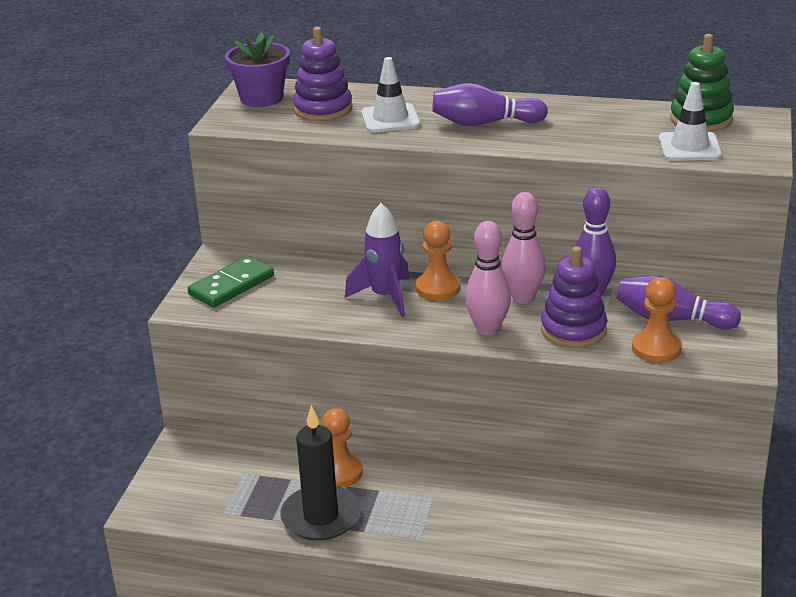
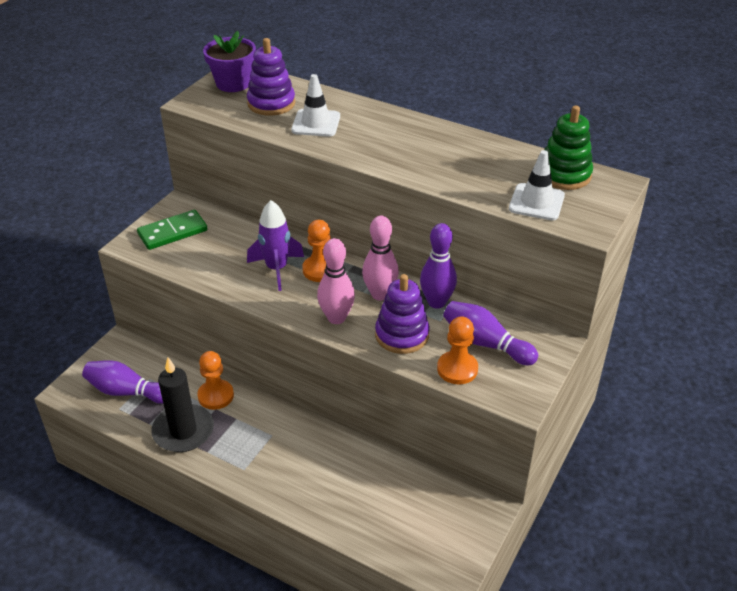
camera: 15 degrees right, 10 degrees up
(484, 123) = (385, 142): purple bowling pin -> purple bowling pin (127, 392)

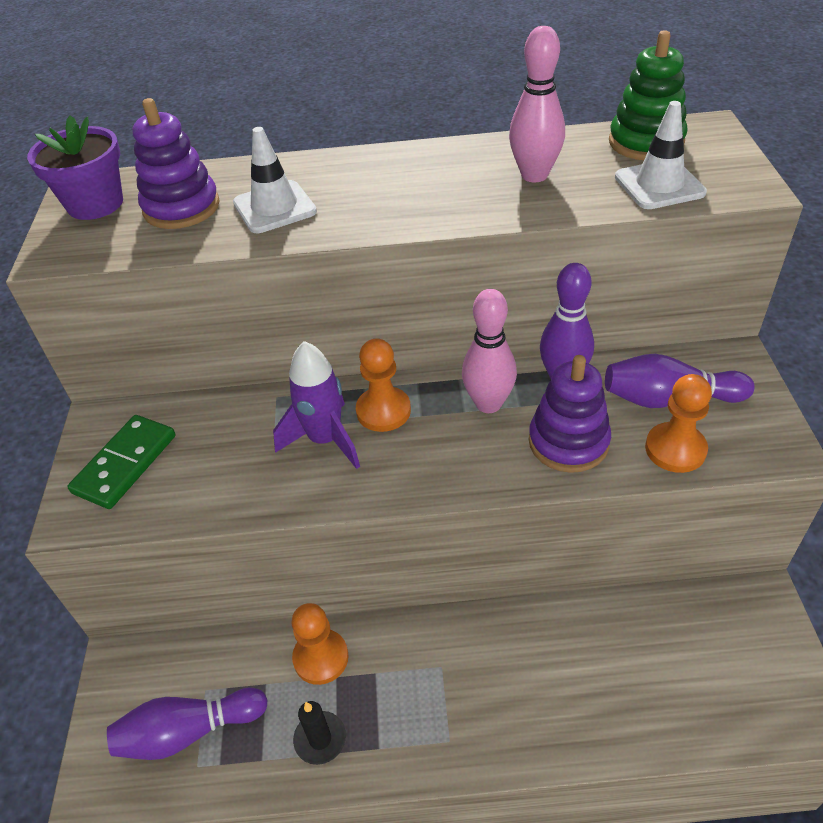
camera: 30 degrees left, 5 degrees up
(183, 431) = (320, 739): black candle -> black candle, size x0.53
(336, 318) = (468, 464): pink bowling pin -> pink bowling pin (534, 175)

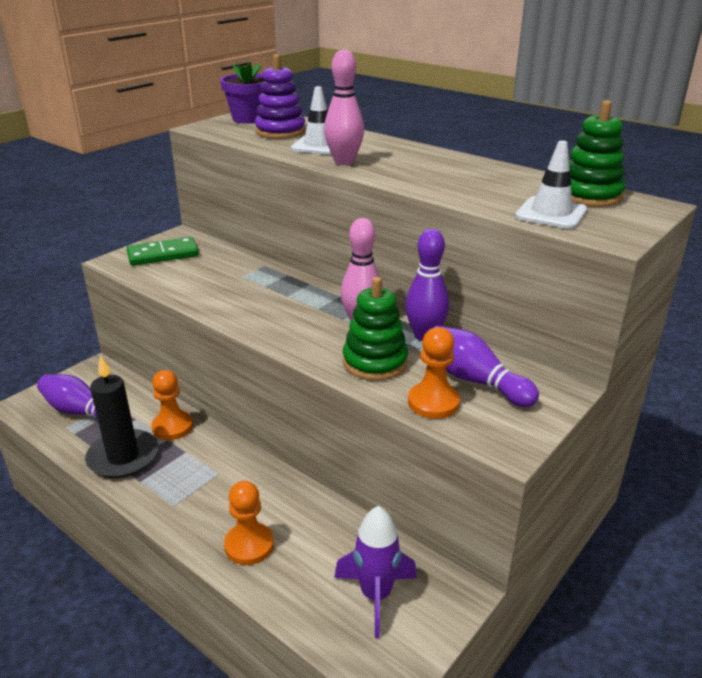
camera: 40 degrees right, 15 degrees down
(320, 739) = (123, 457): black candle -> black candle, size x1.88
(325, 440) = (255, 292): purple rocket -> purple rocket (376, 596)
(383, 411) = (302, 296): orange pawn -> orange pawn (249, 545)
(534, 175) = (481, 182): pink bowling pin -> pink bowling pin (344, 162)
(568, 442) = (375, 362): purple stacking toy -> green stacking toy

